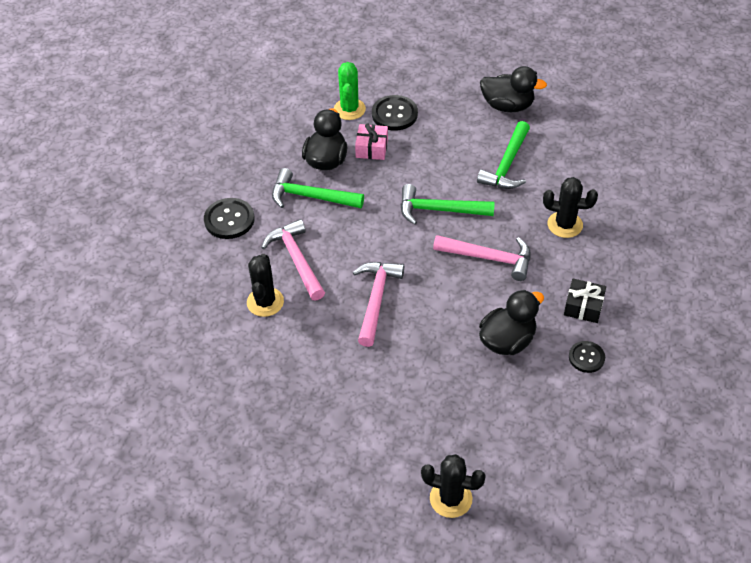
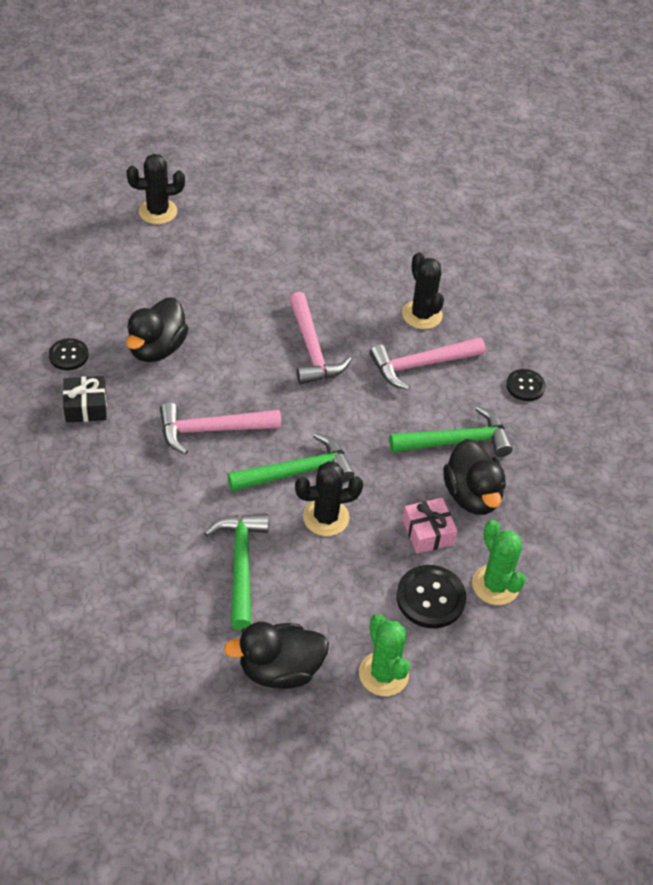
camera: 150 degrees right, 0 degrees up
(229, 220) = (525, 386): black button -> black button, size x0.64
(296, 260) = (421, 365): pink hammer -> pink hammer turned 120 degrees clockwise
(447, 87) = (383, 674): none -> green cactus
(565, 225) = (136, 500): black cactus -> black cactus (326, 517)

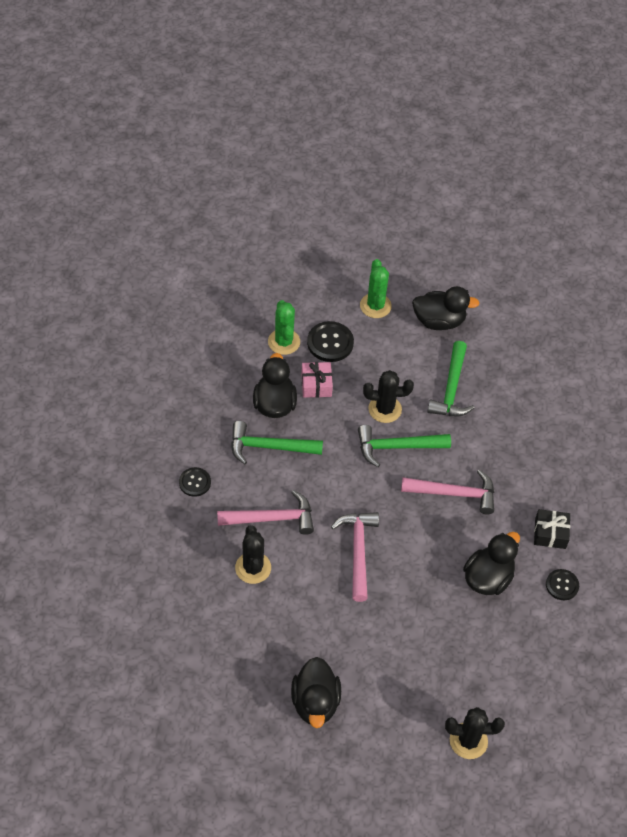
camera: 165 degrees left, 5 degrees up
(315, 217) = (315, 702): none -> black duck

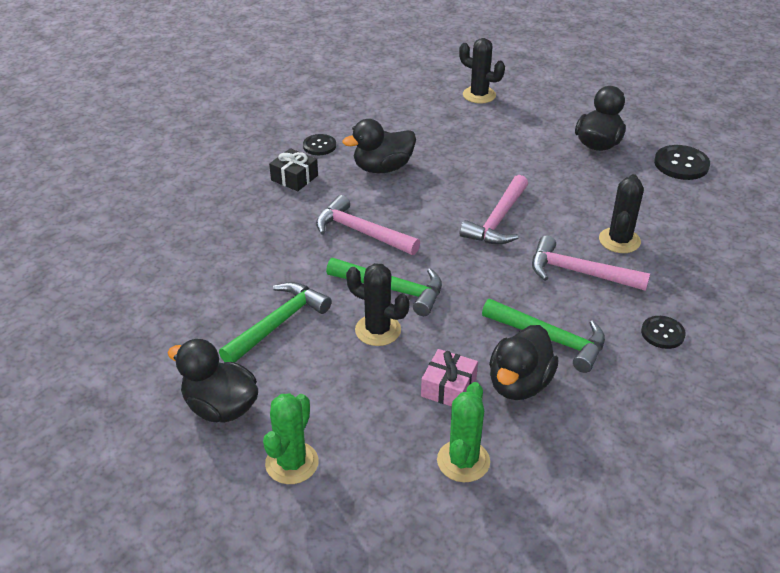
camera: 150 degrees left, 15 degrees down
(330, 343) = (395, 435): black button -> black button (681, 164)

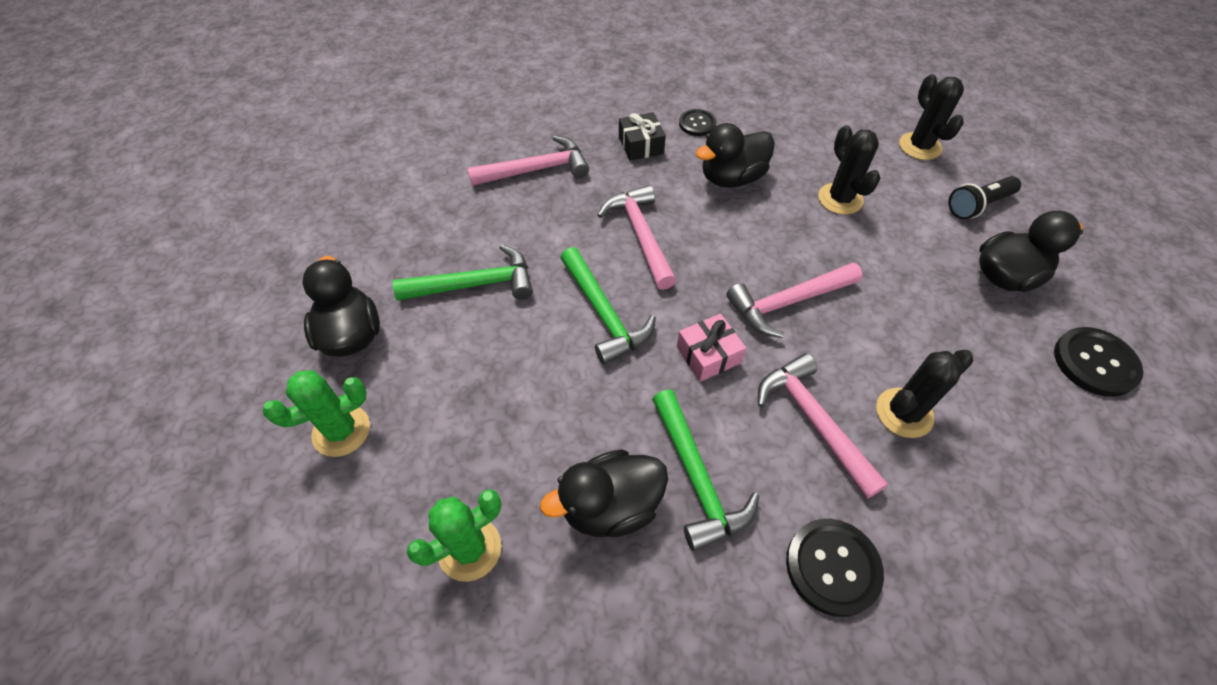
camera: 40 degrees right, 15 degrees up
(232, 231) = (536, 170): none -> pink hammer
(378, 330) = (546, 348): black cactus -> black cactus (840, 199)
(382, 168) = (731, 178): black duck -> black duck turned 45 degrees counterclockwise
(448, 387) = (542, 457): pink gift -> pink gift (708, 355)
(546, 113) = (978, 205): none -> black flashlight
(662, 333) = (832, 567): black button -> black button, size x1.56

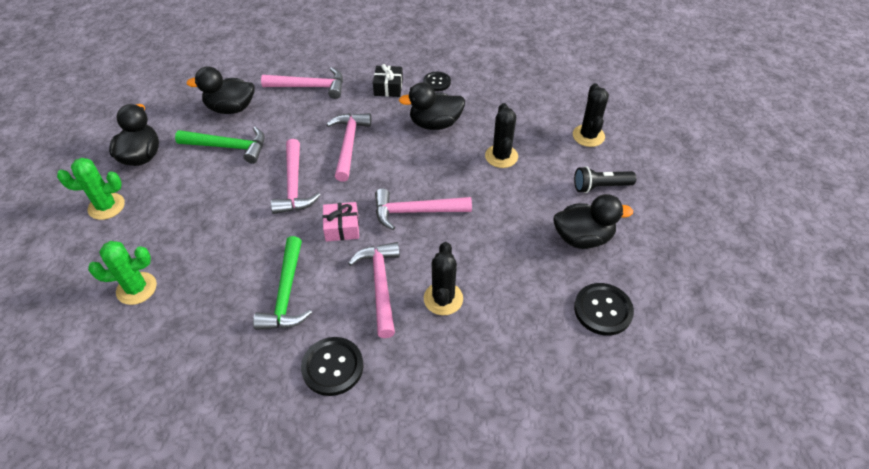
camera: 20 degrees right, 5 degrees down
(604, 313) = (294, 185): green hammer -> pink hammer
(610, 506) = (226, 292): black duck -> black duck (231, 108)
(904, 413) = (443, 299): black cactus -> black cactus turned 75 degrees counterclockwise

